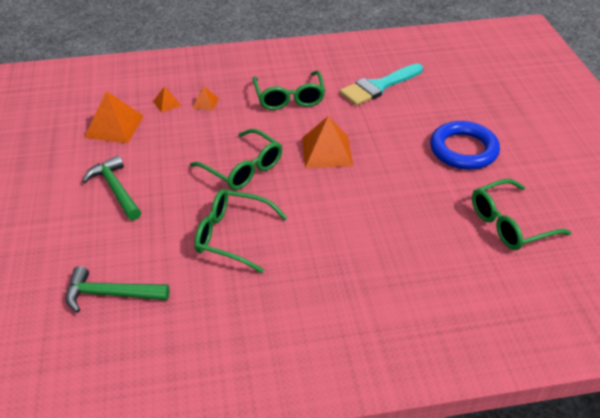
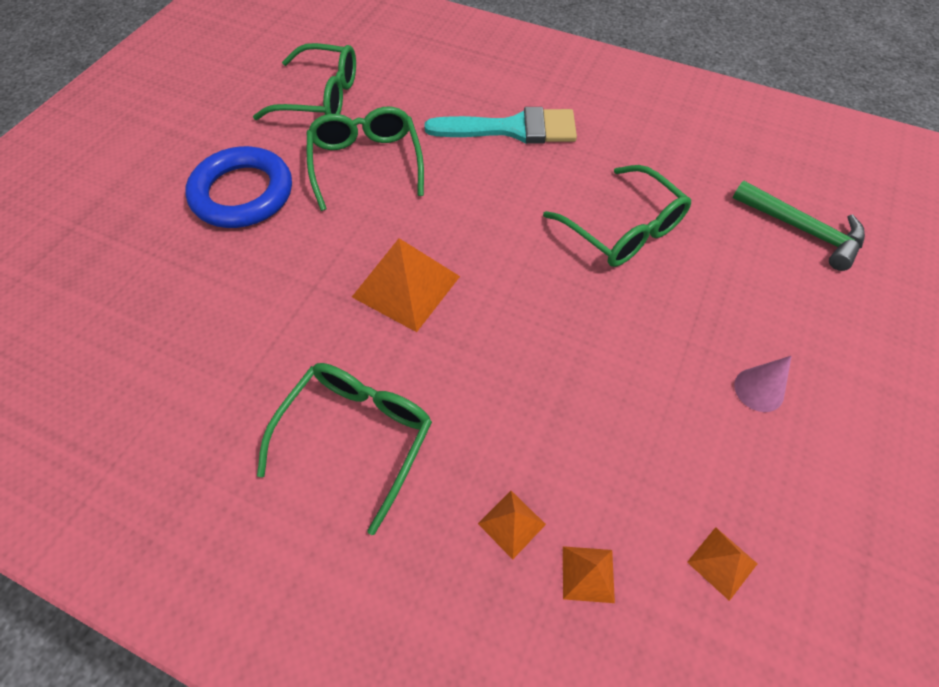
camera: 145 degrees left, 15 degrees up
(114, 126) = (722, 562): orange pyramid -> orange pyramid, size x0.50
(115, 189) = (759, 389): green hammer -> pink cone
(243, 168) = (544, 322): green glasses -> green glasses (366, 163)
(378, 86) = (195, 370): turquoise brush -> turquoise brush (513, 129)

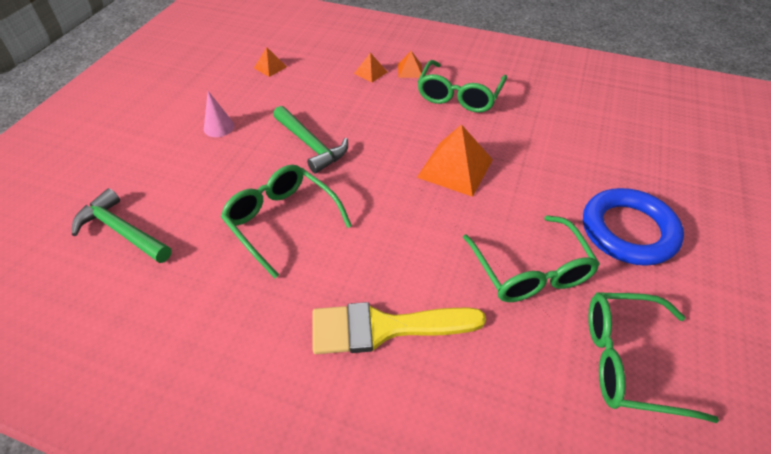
camera: 175 degrees right, 10 degrees down
(513, 129) = (384, 328): turquoise brush -> yellow brush
(588, 574) = (334, 61): orange pyramid -> orange pyramid (410, 70)
(606, 341) = (311, 145): none -> green hammer

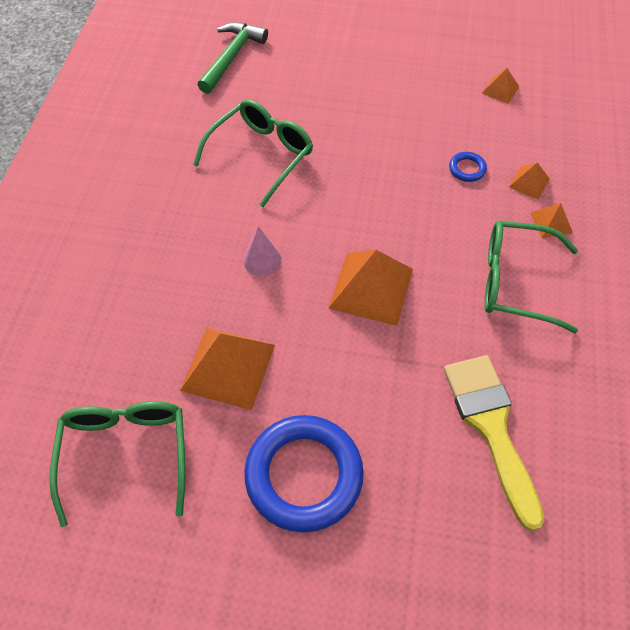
camera: 80 degrees right, 10 degrees up
(219, 127) = (380, 77): pink cone -> pink cone (262, 260)
(311, 145) = (374, 153): green hammer -> none
(347, 98) = (467, 169): none -> blue ring
(384, 328) = (150, 251): yellow brush -> yellow brush (491, 427)
(531, 271) = (228, 367): green glasses -> orange pyramid

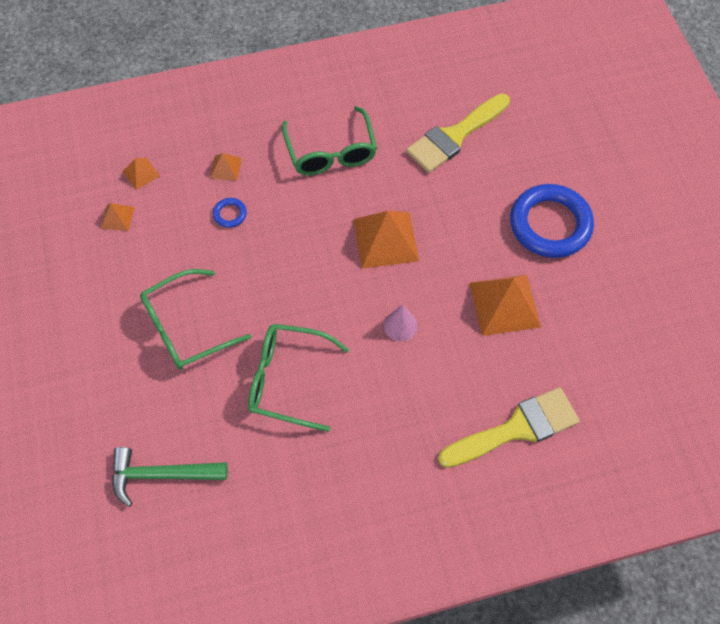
camera: 115 degrees left, 5 degrees up
(92, 310) = (516, 428): none -> yellow brush
(126, 453) = (604, 336): green glasses -> green glasses (186, 328)
(551, 222) = (262, 144): orange pyramid -> orange pyramid (141, 173)

